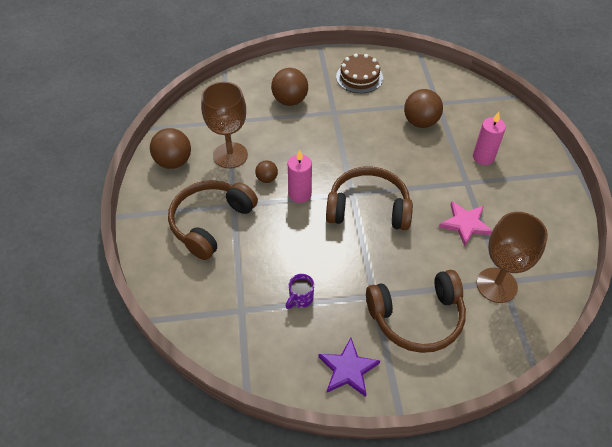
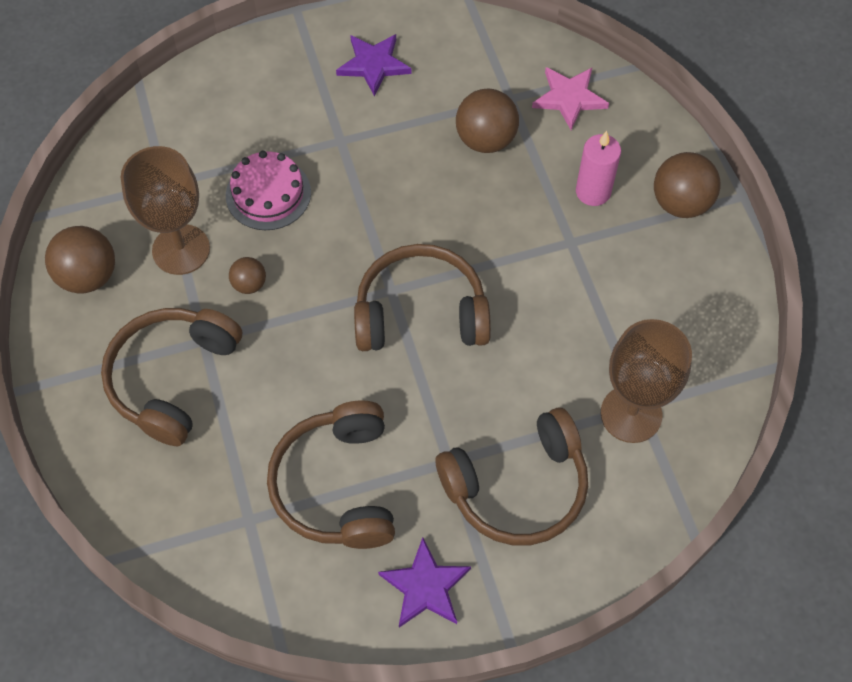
camera: 10 degrees left, 10 degrees up
(287, 133) = (268, 194): none -> pink cake
(290, 100) = (263, 128): brown ball -> brown ball (680, 203)
(300, 194) = (308, 304): pink candle -> none
(300, 298) = (337, 485): purple mug -> brown headphones
(359, 77) = (373, 65): brown cake -> purple star
(465, 224) = (575, 317): pink star -> pink star (569, 98)

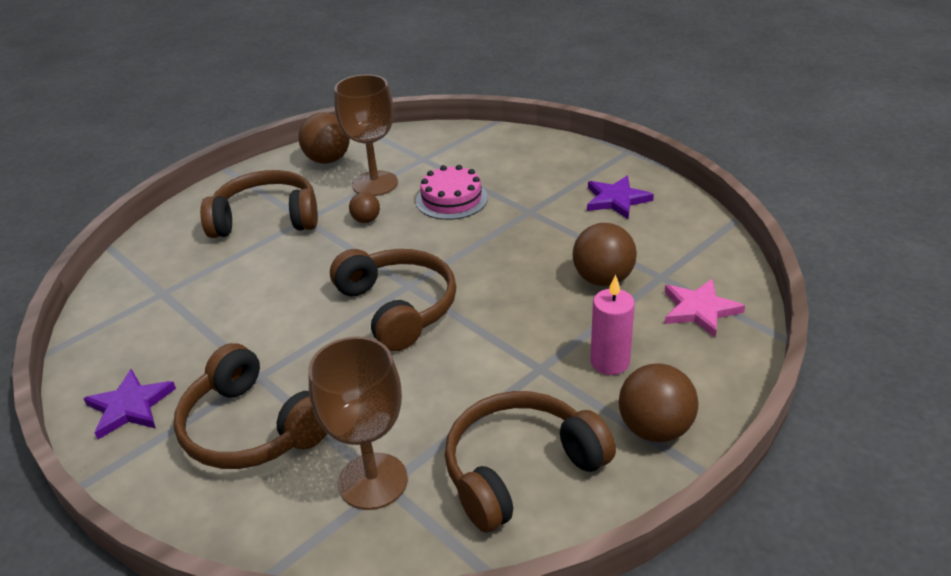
camera: 65 degrees right, 25 degrees down
(337, 485) = (209, 324): brown headphones -> brown headphones (520, 469)

